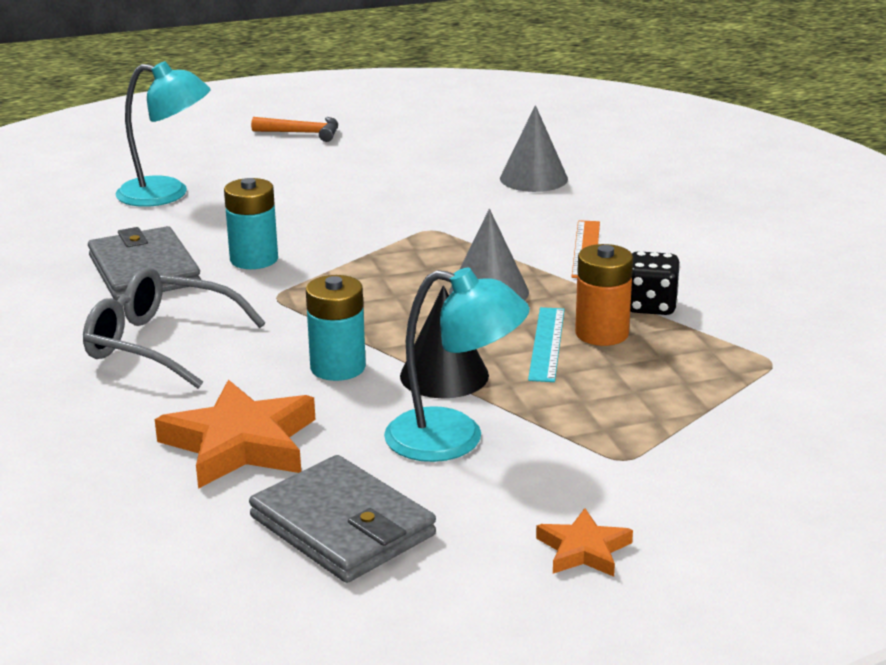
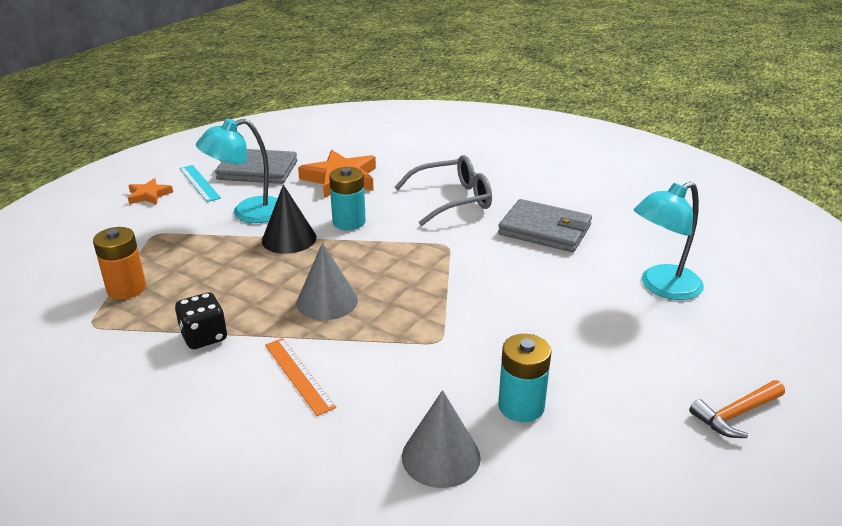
camera: 140 degrees right, 5 degrees up
(254, 259) = (503, 262): turquoise battery -> turquoise battery (521, 406)
(547, 344) = (251, 279): turquoise ruler -> turquoise ruler (199, 183)
(601, 333) = (222, 300): orange battery -> orange battery (126, 289)

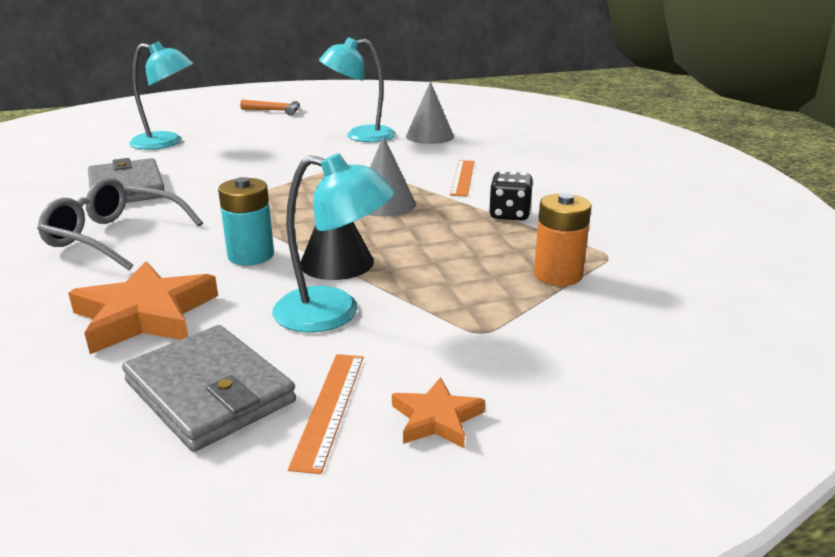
camera: 140 degrees left, 5 degrees down
(199, 183) = (329, 408): turquoise ruler -> orange ruler
(521, 406) = (360, 136): turquoise battery -> turquoise lamp

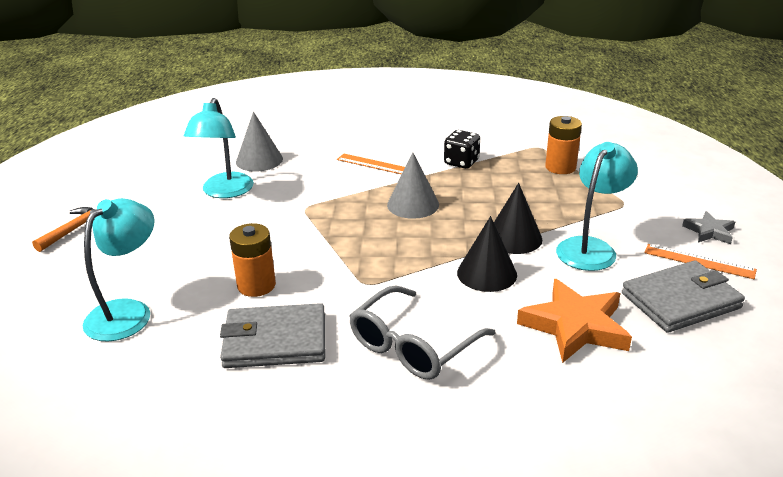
camera: 70 degrees left, 5 degrees up
(208, 169) = (256, 285): none -> orange battery
(251, 255) = (487, 273): turquoise battery -> black cone
(436, 419) = (709, 231): orange star -> grey star

